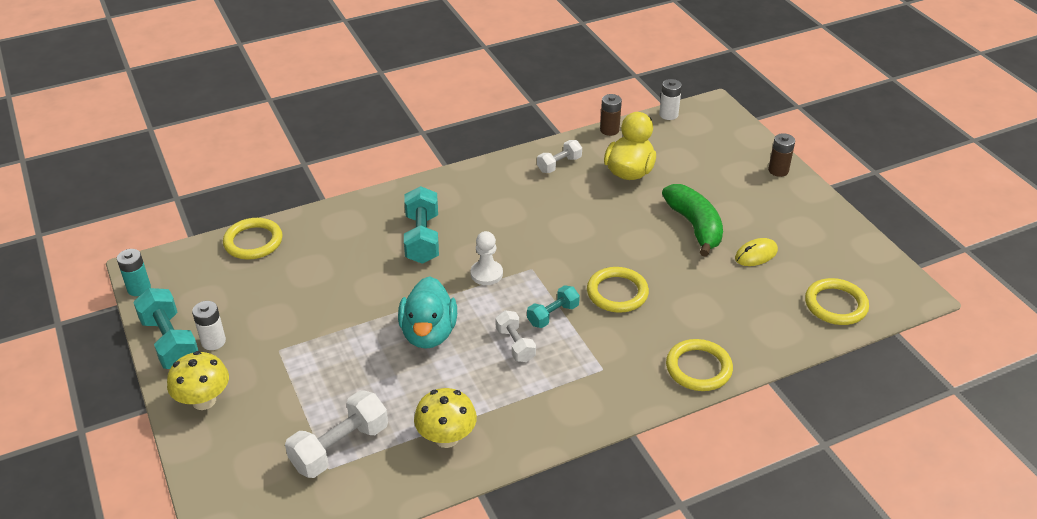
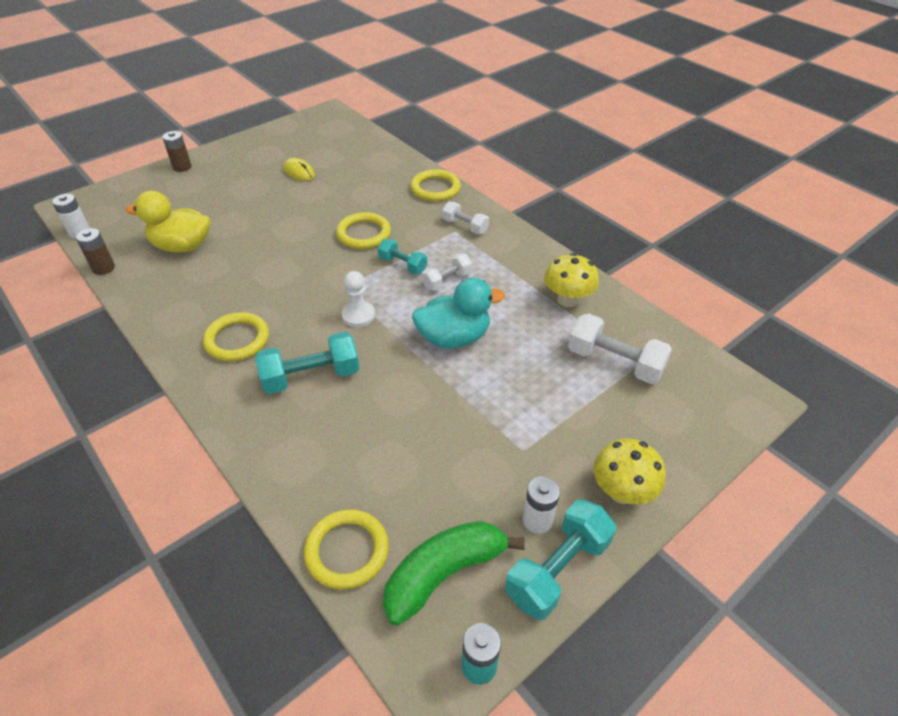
camera: 105 degrees left, 5 degrees up
(559, 164) = (168, 295): white dumbbell -> white dumbbell (465, 226)
(694, 226) = (266, 203): green banana -> green banana (444, 574)
(835, 305) = (349, 139): yellow ring -> yellow ring (237, 340)

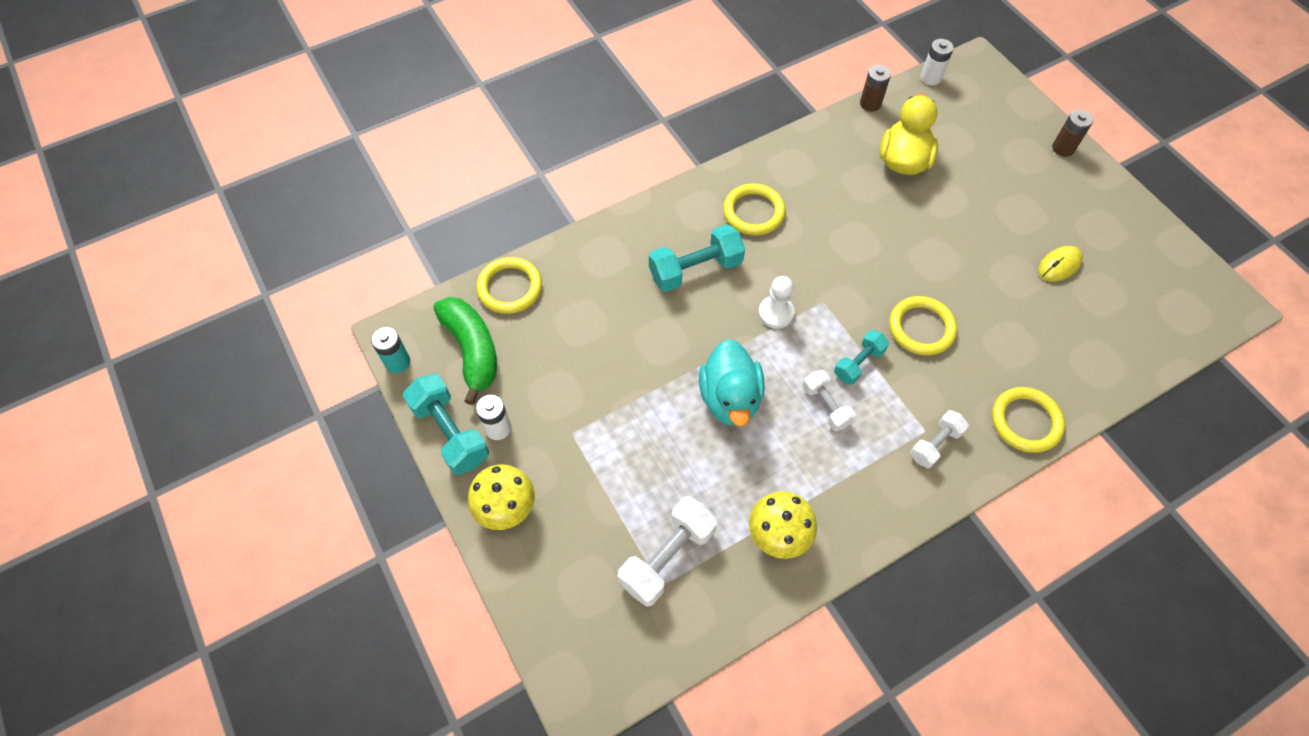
camera: 100 degrees right, 15 degrees up
(311, 377) = (695, 269): turquoise dumbbell -> turquoise dumbbell turned 75 degrees clockwise

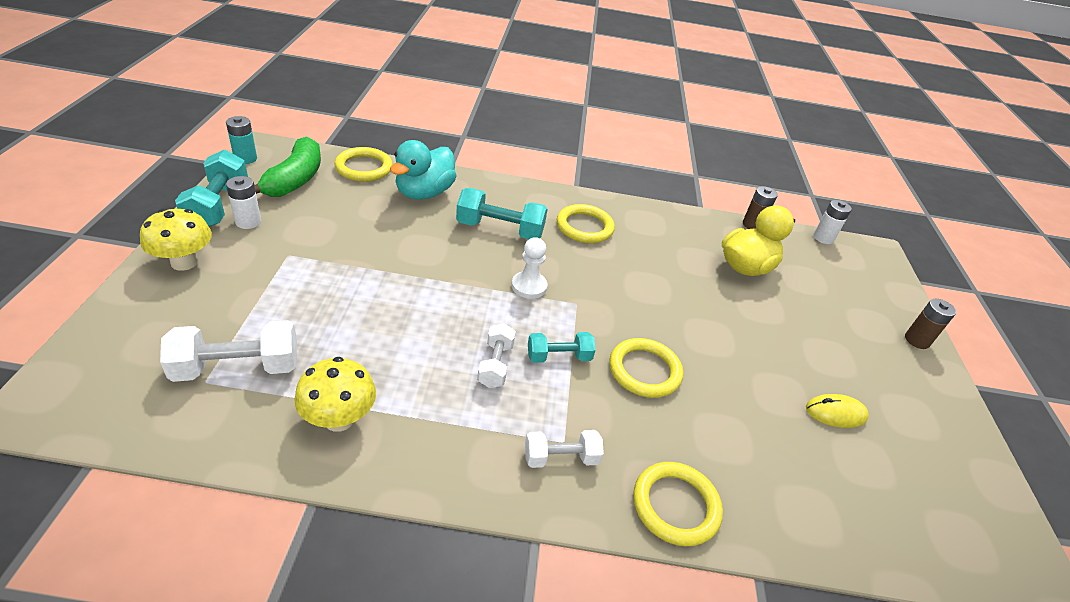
camera: 30 degrees right, 20 degrees down
(730, 398) = (425, 309): turquoise duck -> turquoise duck (424, 193)

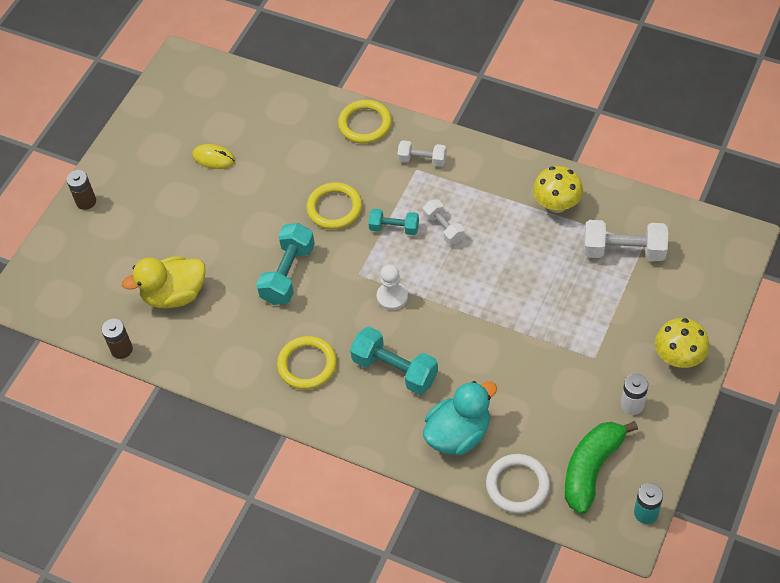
camera: 150 degrees left, 15 degrees up
(218, 206) = (662, 432): turquoise dumbbell -> turquoise dumbbell (288, 274)
(364, 168) = (517, 485): yellow ring -> white ring
(495, 365) = (443, 228): white dumbbell -> white dumbbell turned 60 degrees counterclockwise
(823, 238) = (58, 322): white battery -> none

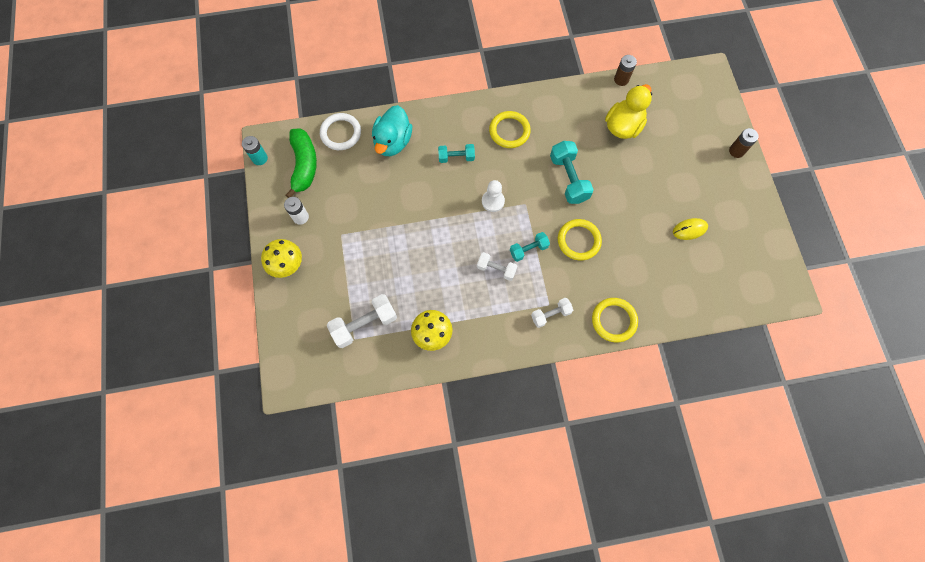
camera: 140 degrees right, 15 degrees up
(395, 370) = (456, 157): turquoise dumbbell -> turquoise dumbbell, size x0.61

